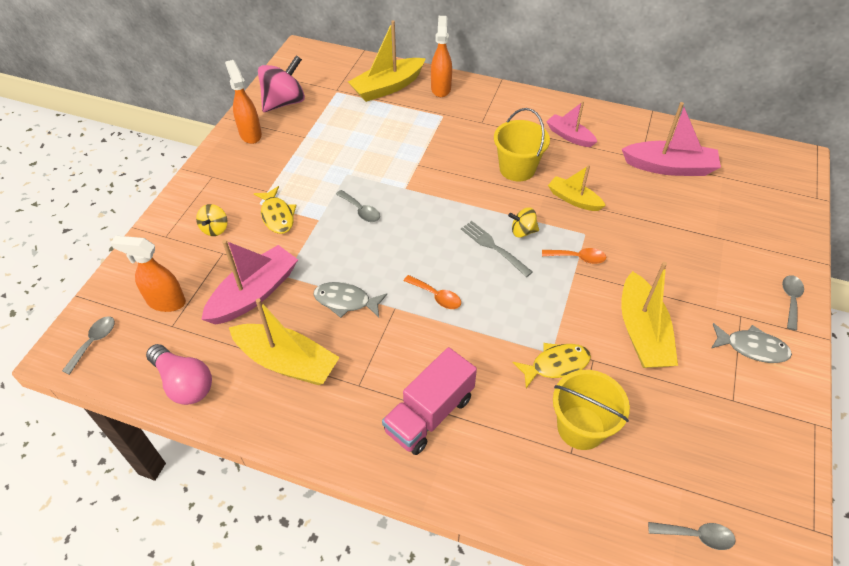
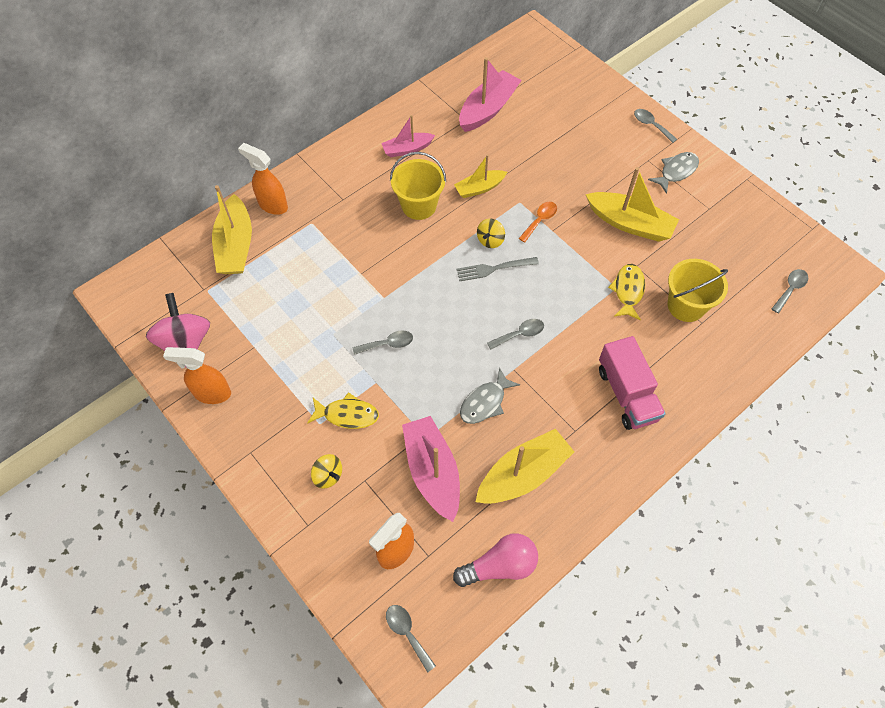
camera: 60 degrees left, 10 degrees up
(436, 296) = (520, 334): orange spoon -> grey spoon

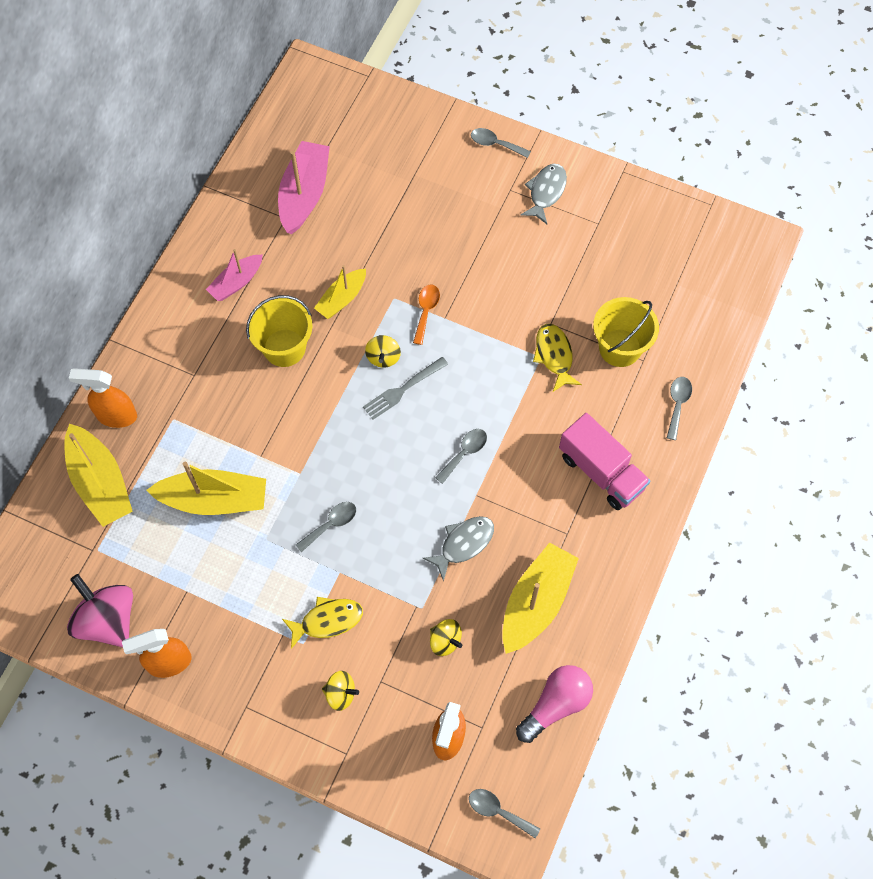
camera: 25 degrees left, 5 degrees up
(432, 472) = (445, 641): pink boat -> yellow spinning top
(485, 402) = (463, 544): grey fish -> grey fish turned 150 degrees counterclockwise
(629, 223) = (523, 275): yellow boat -> yellow boat (214, 499)
(790, 289) = (715, 285): grey spoon -> grey spoon (677, 404)

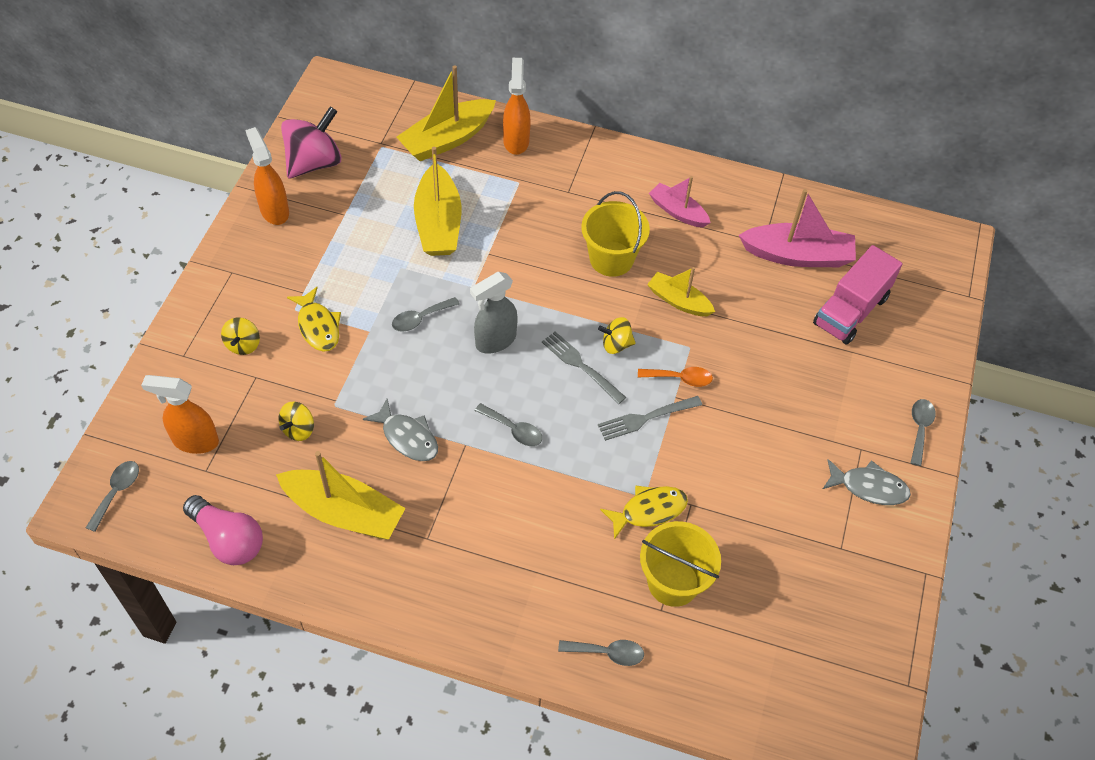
camera: 80 degrees right, 10 degrees down
(331, 524) = (420, 318): grey spoon -> grey spoon turned 105 degrees clockwise
(366, 459) = (495, 341): none -> grey spray bottle
(464, 344) = (646, 418): none -> grey fork
(601, 471) = (507, 570): pink truck -> pink truck (850, 311)

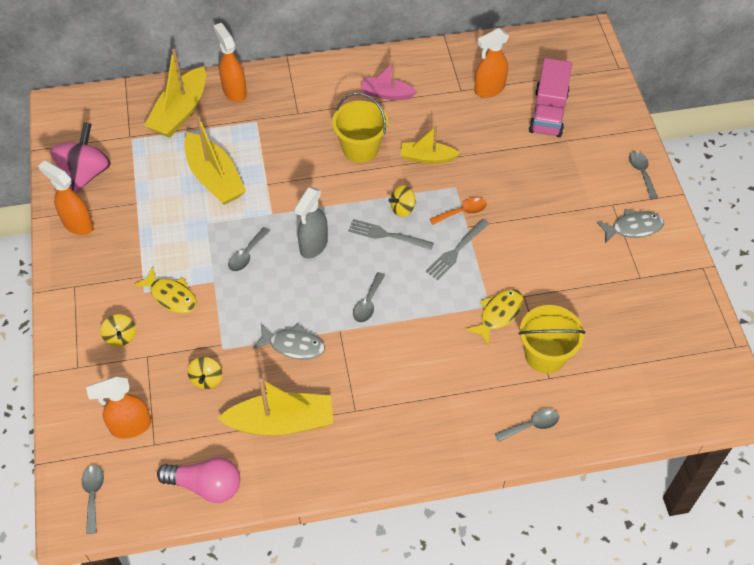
camera: 25 degrees left, 0 degrees up
(513, 429) = (368, 303): grey spoon -> grey spoon turned 105 degrees clockwise
(797, 255) = (489, 89): pink boat -> orange spray bottle

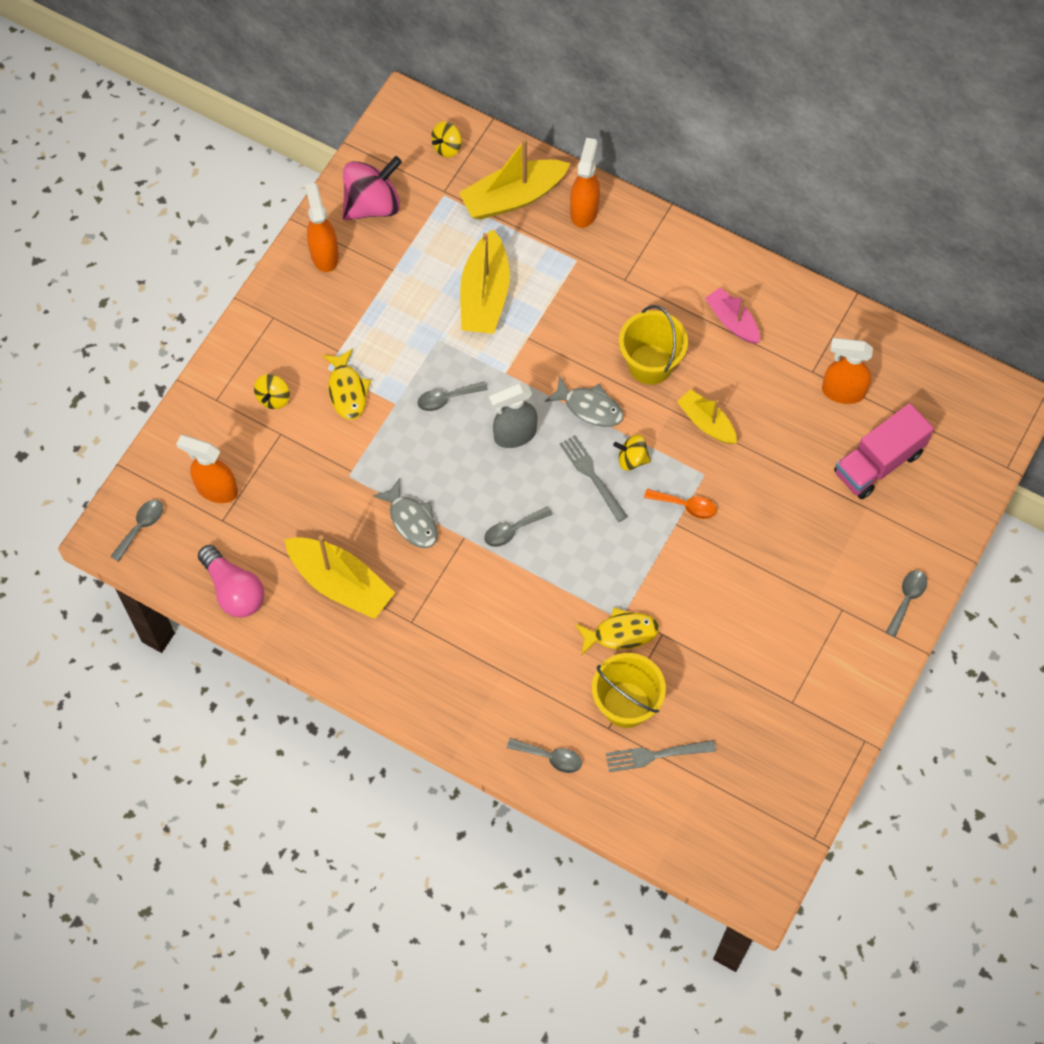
camera: 40 degrees right, 10 degrees up
(207, 379) = (312, 494): yellow spinning top -> yellow spinning top (447, 147)
(456, 251) = (641, 541): grey fork -> grey fork (655, 755)
(633, 228) = (837, 648): grey fish -> grey fish (589, 407)

